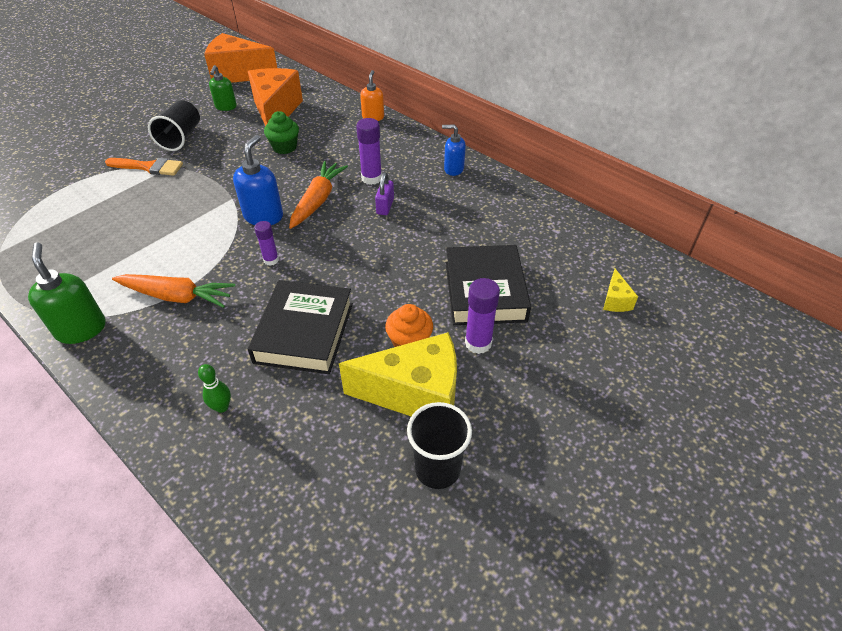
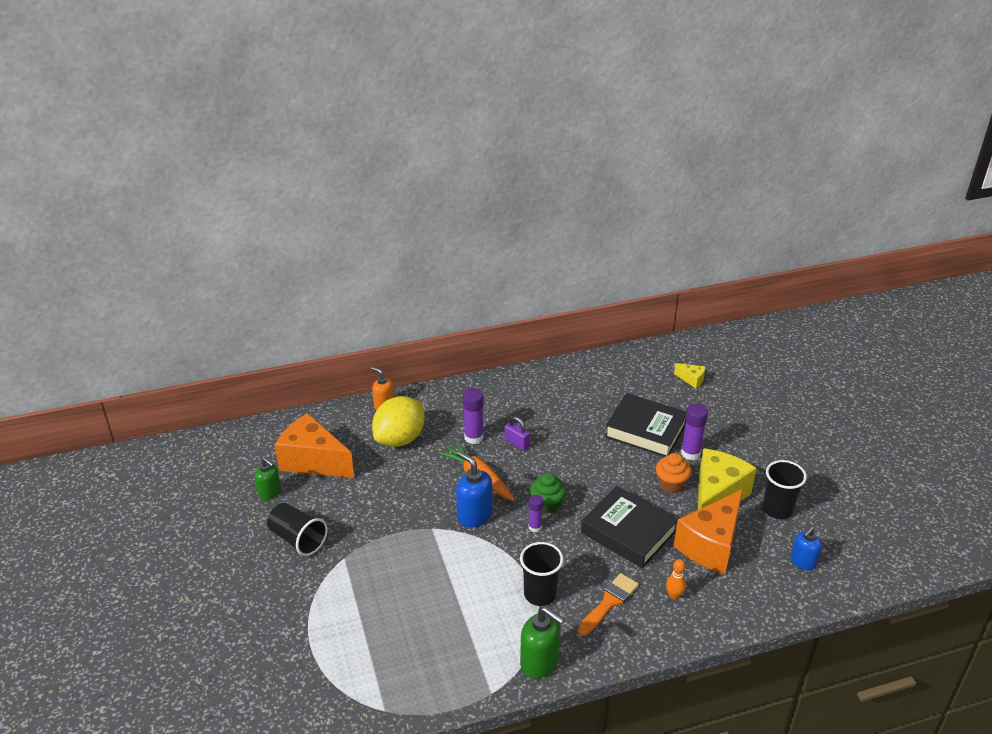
camera: 60 degrees left, 10 degrees down
(81, 329) = (540, 663): green soap dispenser -> green soap dispenser turned 150 degrees counterclockwise
(149, 167) = (331, 574): orange brush -> orange brush (609, 602)
(176, 296) = (540, 594): orange carrot -> black cup
(222, 407) = (674, 595): green bowling pin -> orange bowling pin
(238, 74) = (212, 467): orange cheese -> orange cheese (711, 545)
(284, 147) = (381, 473): green cupcake -> green cupcake (547, 504)
(336, 140) = (400, 439): none -> yellow lemon
(453, 169) = (499, 390): blue soap dispenser -> blue soap dispenser (802, 562)

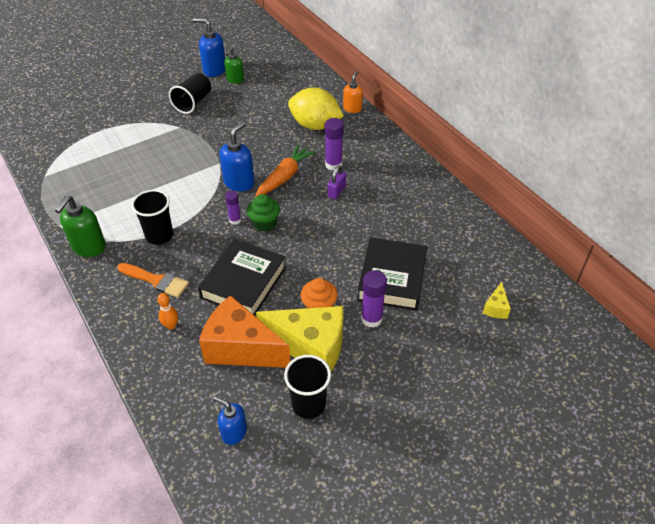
camera: 75 degrees right, 10 degrees up
(234, 510) = (214, 70): none -> blue soap dispenser
(313, 461) = (274, 90): orange cheese -> none

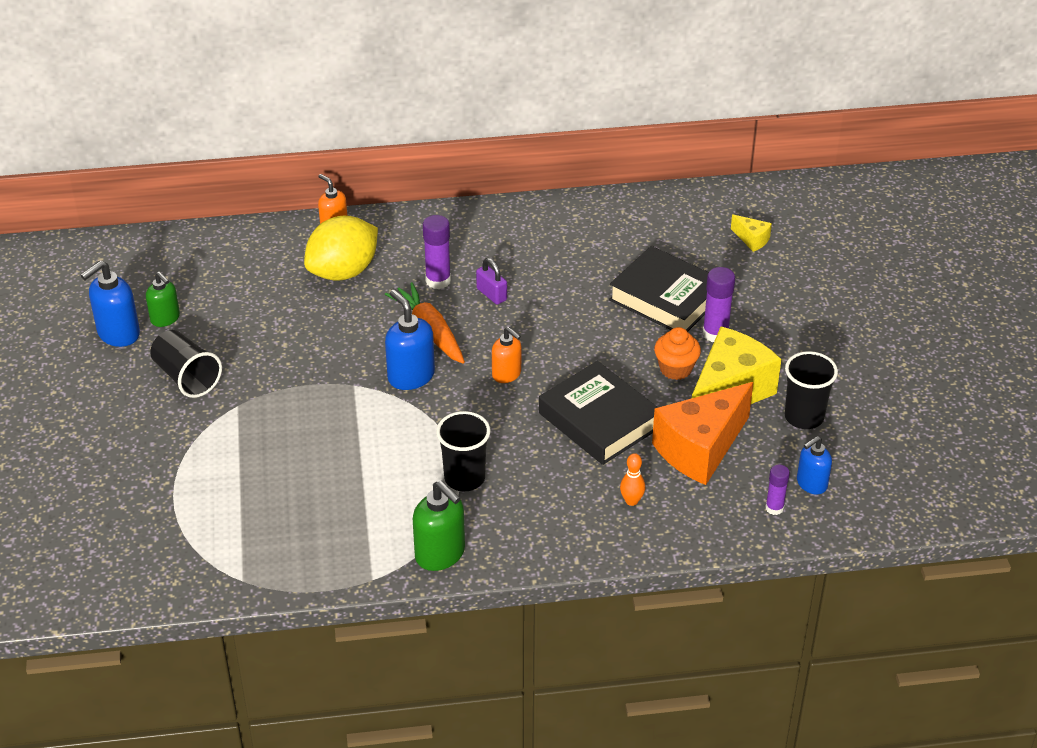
camera: 65 degrees left, 5 degrees down
(156, 280) = (547, 498): orange brush -> none
(235, 220) = (483, 399): purple glue stick -> purple glue stick (774, 508)
(264, 223) = (507, 374): green cupcake -> orange soap dispenser

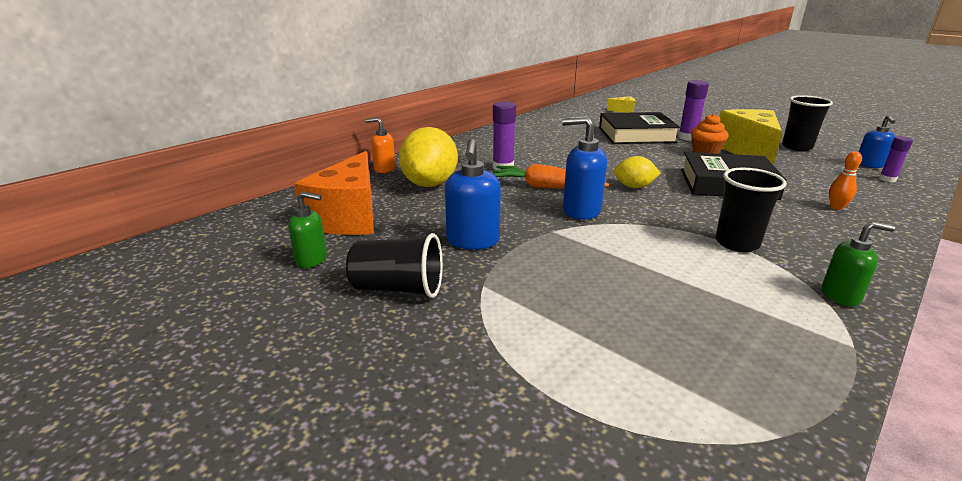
camera: 40 degrees left, 15 degrees down
(118, 334) = (271, 289): blue soap dispenser -> blue soap dispenser (473, 241)
(440, 554) = (840, 296): green soap dispenser -> green soap dispenser, size x0.65
(491, 294) = (547, 162): purple padlock -> none
(507, 374) = (634, 187): orange soap dispenser -> yellow lemon
(700, 449) = (797, 174): orange cheese -> orange cheese (349, 217)

